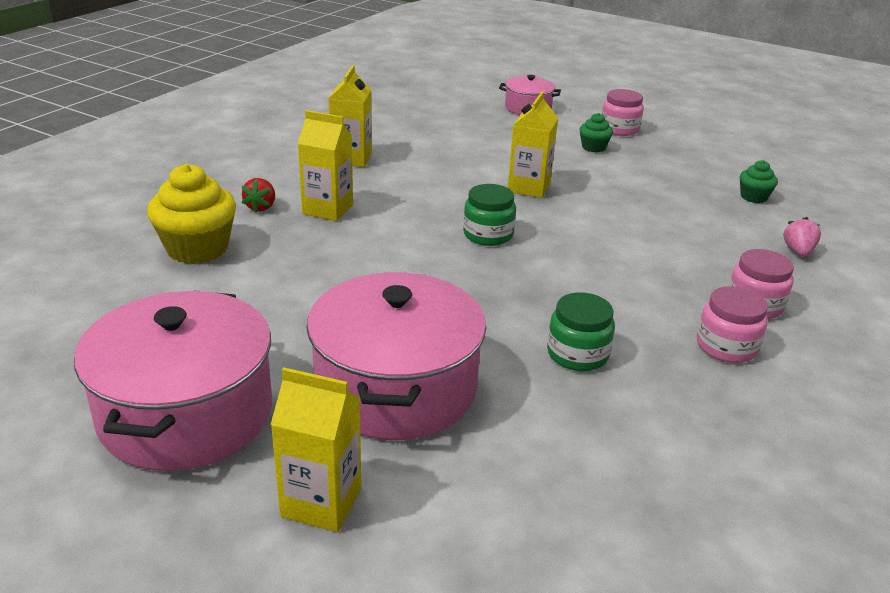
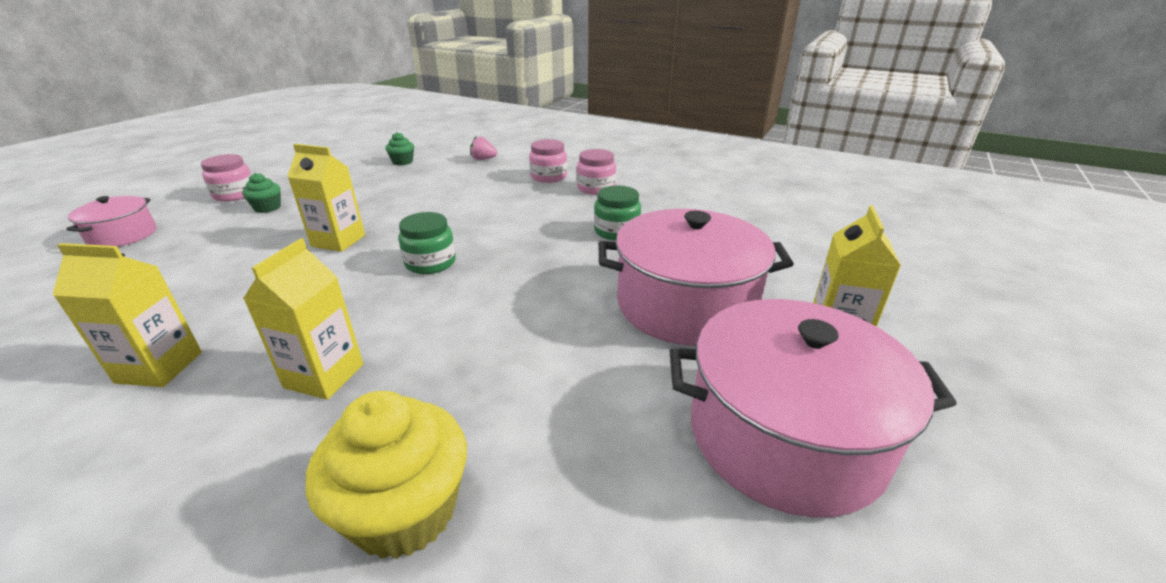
camera: 90 degrees left, 0 degrees up
(261, 207) = (282, 451): red strawberry -> none

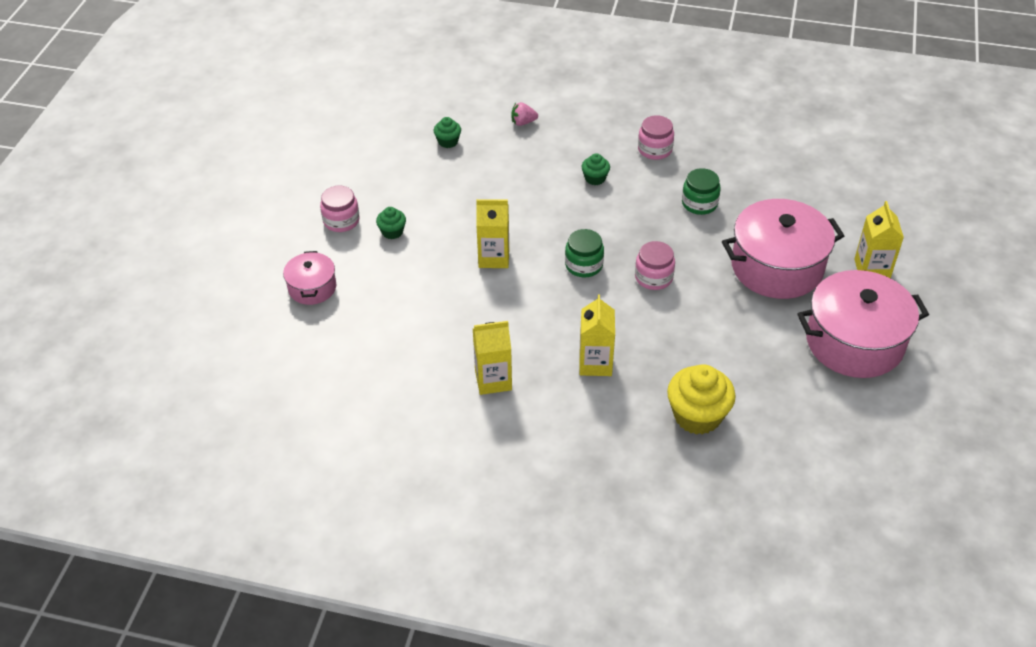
camera: 15 degrees left, 15 degrees up
(515, 199) = (595, 178): none -> green cupcake
(548, 177) = (603, 140): pink jar -> pink jar (653, 277)

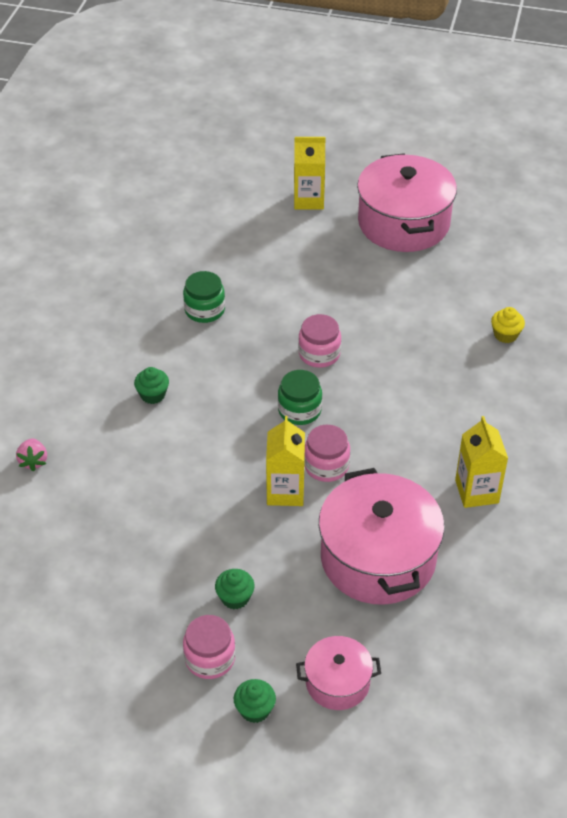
camera: 90 degrees left, 0 degrees up
(448, 142) = (60, 542): green cupcake -> green cupcake (255, 709)
(595, 363) = (445, 406): yellow carton -> none
(655, 149) = (107, 340): pink jar -> pink jar (326, 466)
(697, 416) = (505, 335): yellow cupcake -> yellow cupcake, size x0.51
(777, 267) = (304, 262): pink pot -> pink pot (378, 558)

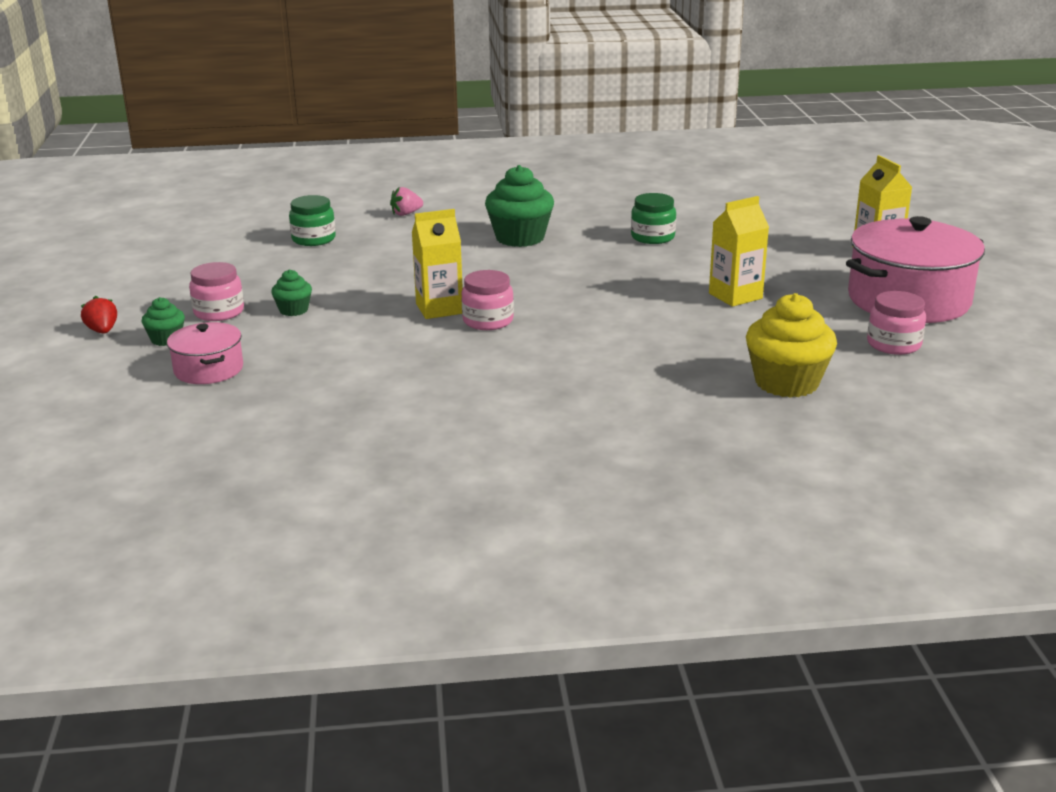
camera: 70 degrees right, 20 degrees down
(153, 395) = (520, 238): green cupcake -> green cupcake, size x1.95
(208, 764) = (102, 331): none -> red strawberry
(299, 410) = (555, 297): green jar -> green jar (313, 239)
(319, 354) = (645, 293): pink jar -> pink jar (893, 344)
(378, 558) = (378, 364): pink pot -> none
(476, 491) = (509, 401): yellow carton -> yellow carton (735, 296)
(505, 335) = (786, 383): yellow cupcake -> yellow cupcake, size x1.95

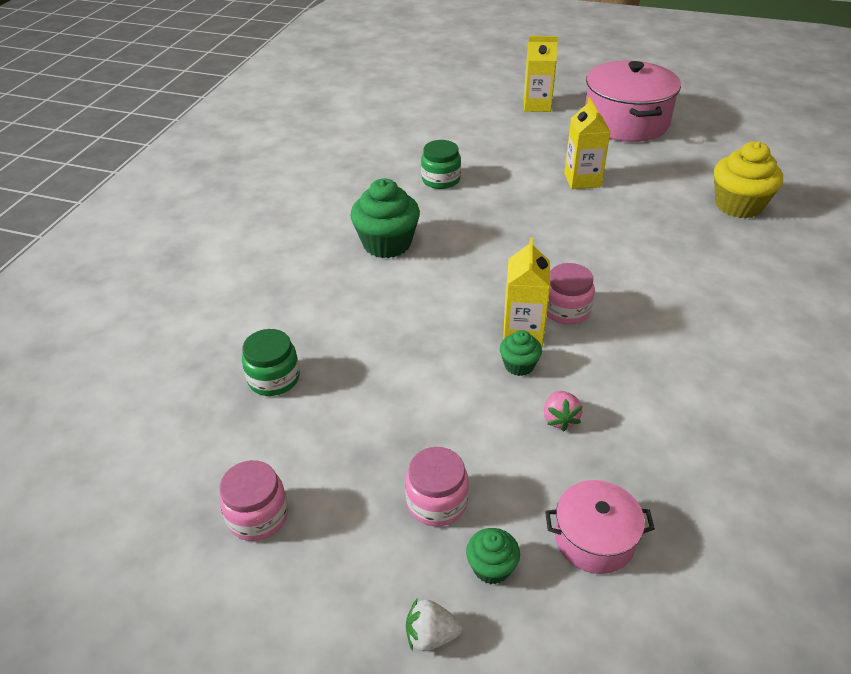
camera: 65 degrees left, 15 degrees up
(102, 331) = (431, 635): red strawberry -> white strawberry
(293, 310) = (468, 436): green cupcake -> green cupcake (519, 365)
(406, 214) = (260, 295): pink strawberry -> pink strawberry (560, 419)
(893, 344) = (693, 149): pink jar -> pink jar (258, 516)

